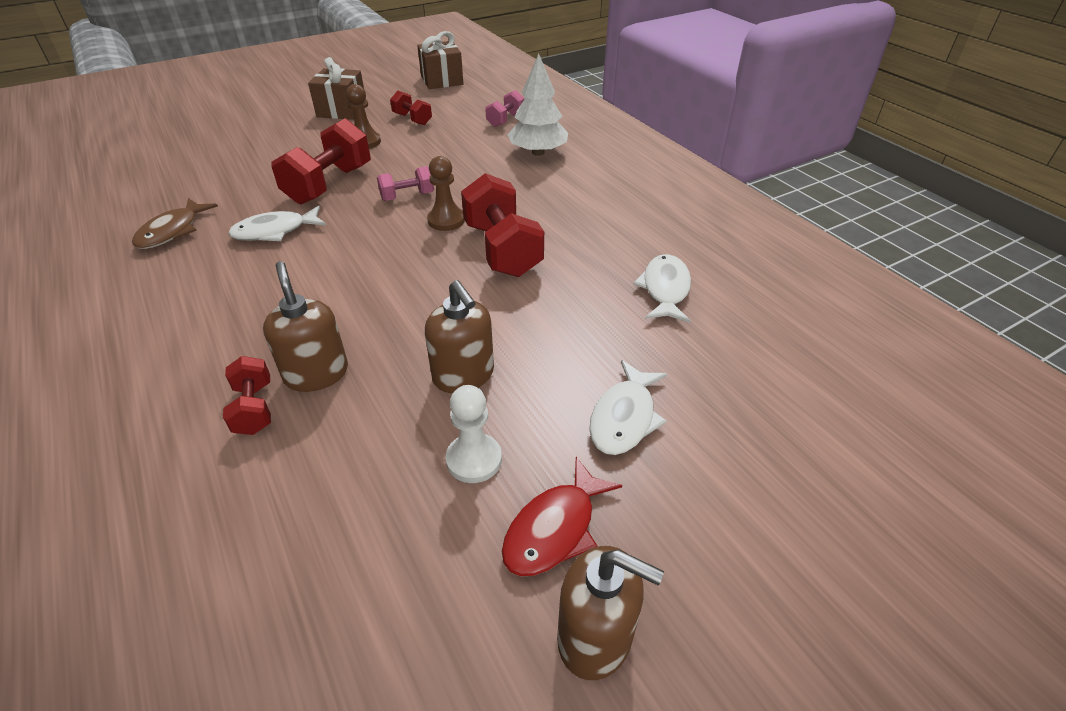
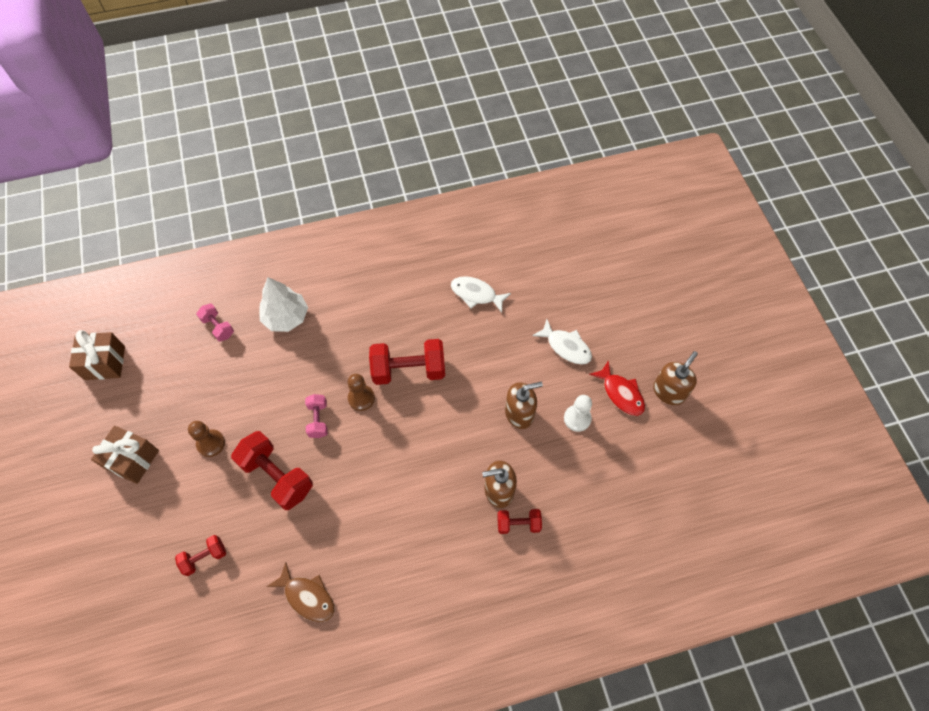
camera: 75 degrees left, 20 degrees up
(275, 231) = (335, 517): white fish -> none
(412, 119) = (182, 400): red dumbbell -> red dumbbell (204, 557)

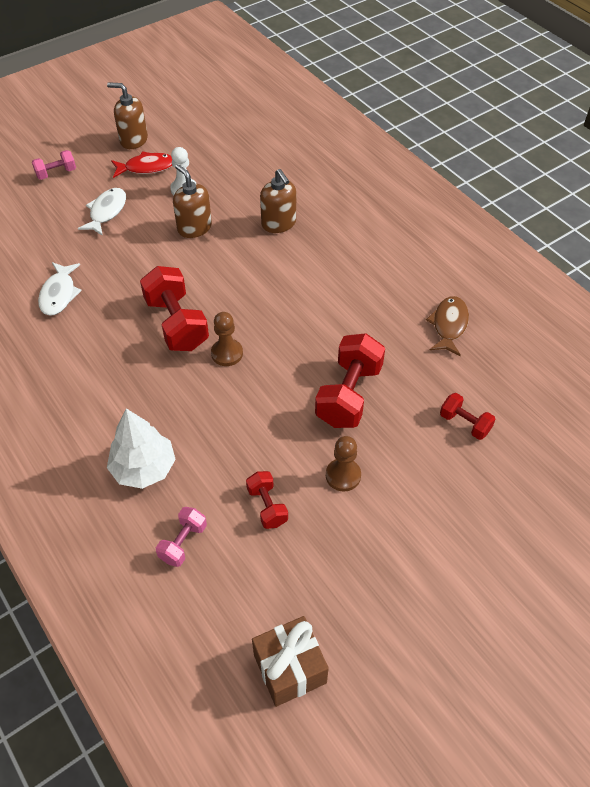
camera: 110 degrees left, 10 degrees down
(132, 460) = (403, 552): brown gift -> none
(318, 420) = (268, 382): pink dumbbell -> pink dumbbell (56, 173)
(518, 524) = (303, 204): red dumbbell -> red dumbbell (267, 506)
(621, 393) = (146, 167): red fish -> red fish turned 45 degrees clockwise

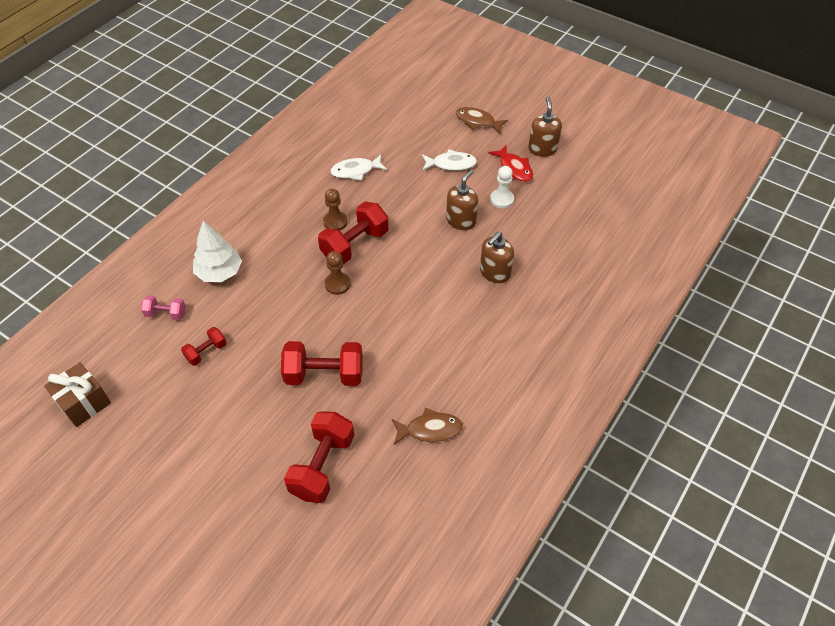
camera: 70 degrees right, 0 degrees up
(56, 173) = (477, 121): pink dumbbell -> brown fish
(343, 475) = (245, 391): brown pawn -> brown pawn (335, 222)
(465, 423) = (322, 466): red dumbbell -> red dumbbell, size x1.86

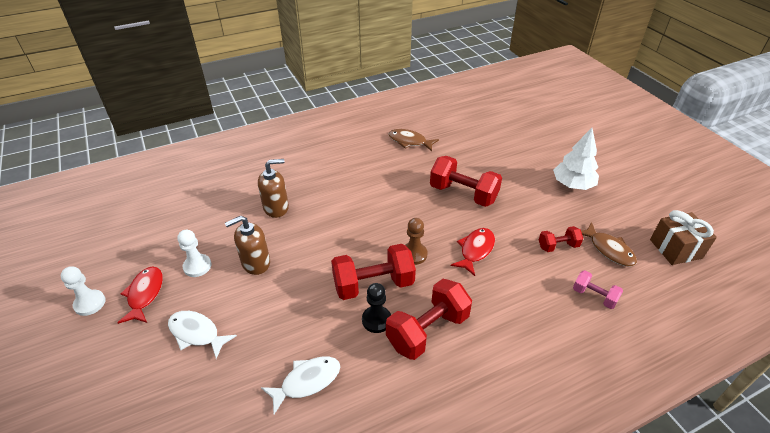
camera: 150 degrees left, 10 degrees down
(219, 272) = (528, 317): white tree -> white tree (573, 185)
(284, 312) = (475, 250): none -> red fish
(322, 466) = (490, 149): red dumbbell -> red dumbbell (427, 330)
(335, 222) = (376, 320): brown pawn -> black pawn
(355, 171) = (307, 381): white fish -> white fish turned 45 degrees counterclockwise
(477, 121) = (99, 384): brown fish -> brown fish (608, 250)
(542, 149) = (90, 303): brown soap dispenser -> white pawn

